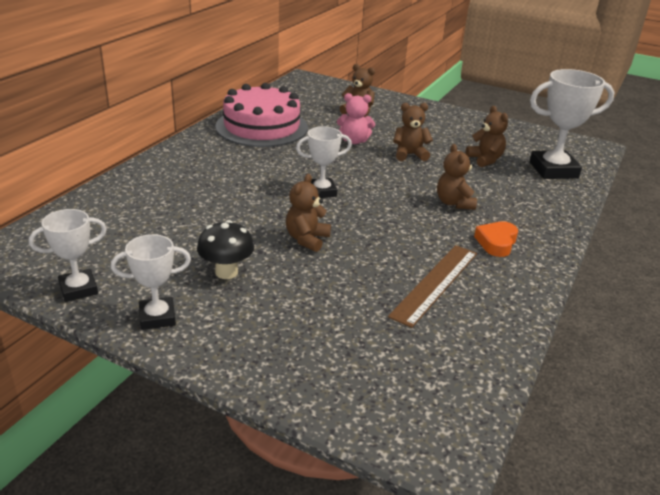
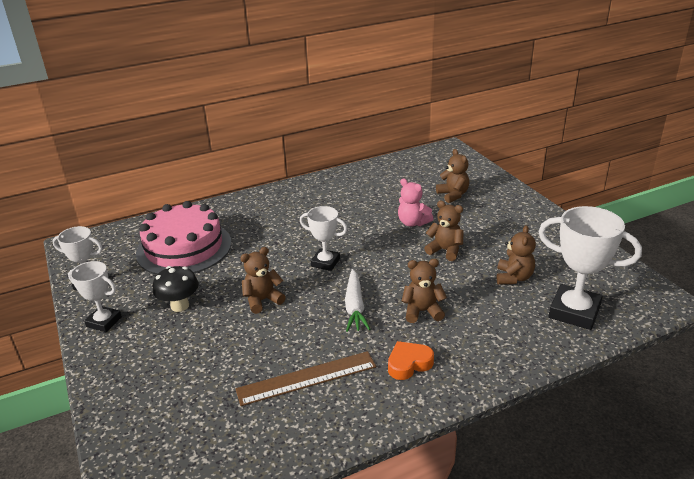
camera: 40 degrees right, 0 degrees up
(262, 127) = (353, 189): pink cake -> pink cake (184, 248)
(397, 217) = (355, 307): none -> white carrot
(454, 203) = (422, 311): brown teddy bear -> brown teddy bear turned 60 degrees clockwise

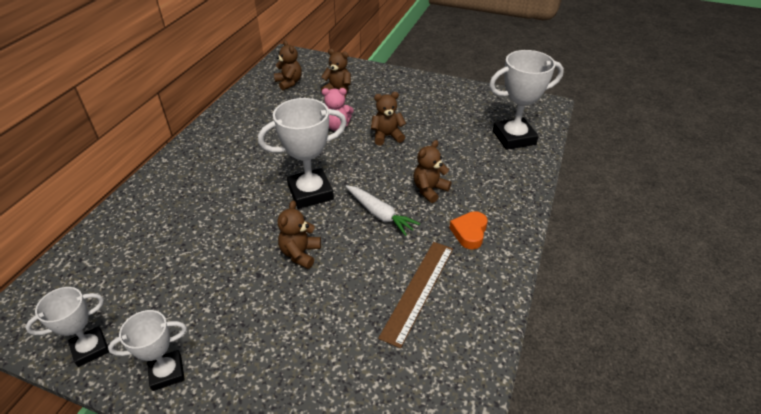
camera: 45 degrees left, 10 degrees up
(180, 306) = (228, 306): black mushroom -> none
(184, 248) = (155, 252): pink cake -> none
(325, 262) = (310, 192): white trophy -> white trophy, size x1.65
(513, 278) = (454, 133): brown teddy bear -> brown teddy bear (289, 83)

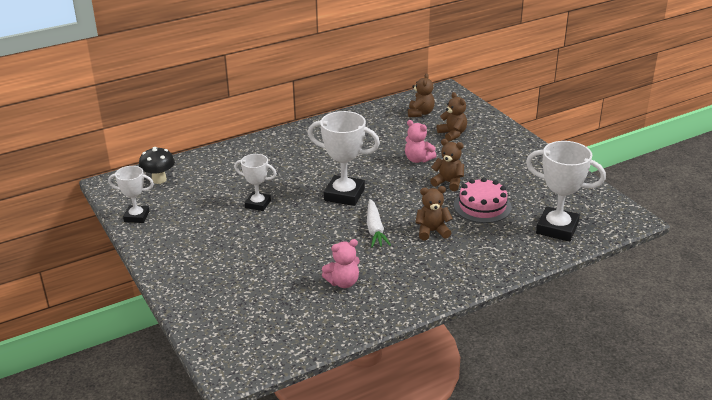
camera: 40 degrees right, 10 degrees down
(74, 280) = (159, 180): none -> black mushroom
(167, 372) = (161, 247): white trophy -> white trophy (258, 204)
(300, 253) = (295, 226): brown teddy bear -> none
(418, 290) = (343, 282): brown ruler -> pink teddy bear
(439, 145) = (482, 206): none -> pink cake
(469, 232) = (424, 270): orange heart -> none

